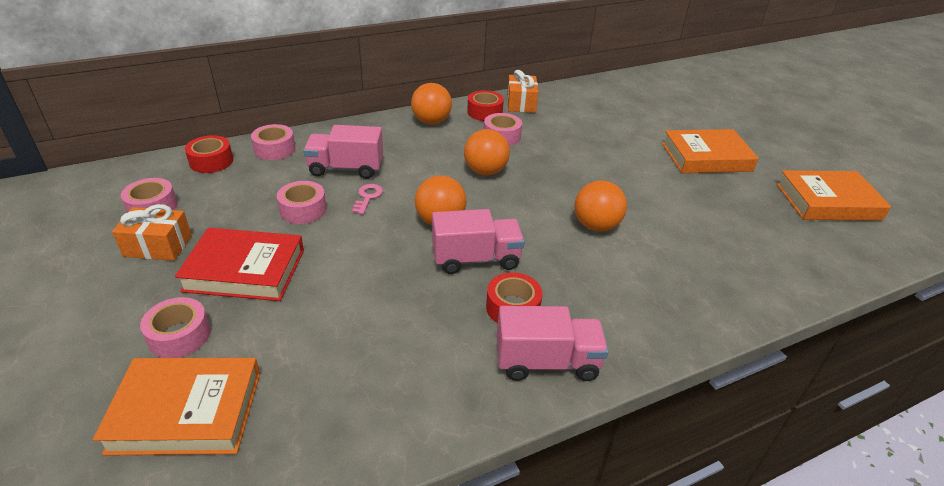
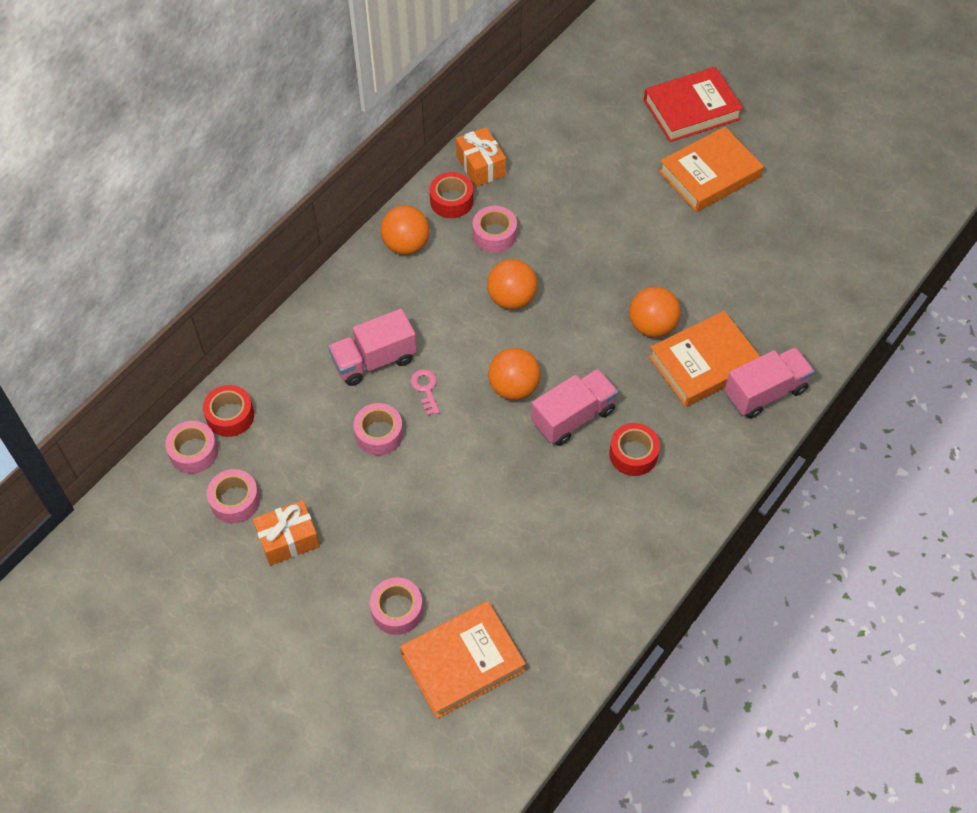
camera: 25 degrees left, 20 degrees up
(245, 270) = (389, 526): red book -> red book (691, 109)
(275, 149) = (278, 367): pink tape -> pink tape (194, 452)
(547, 362) = (686, 492): pink truck -> pink truck (765, 392)
(827, 202) = (838, 193): orange book -> orange book (704, 363)

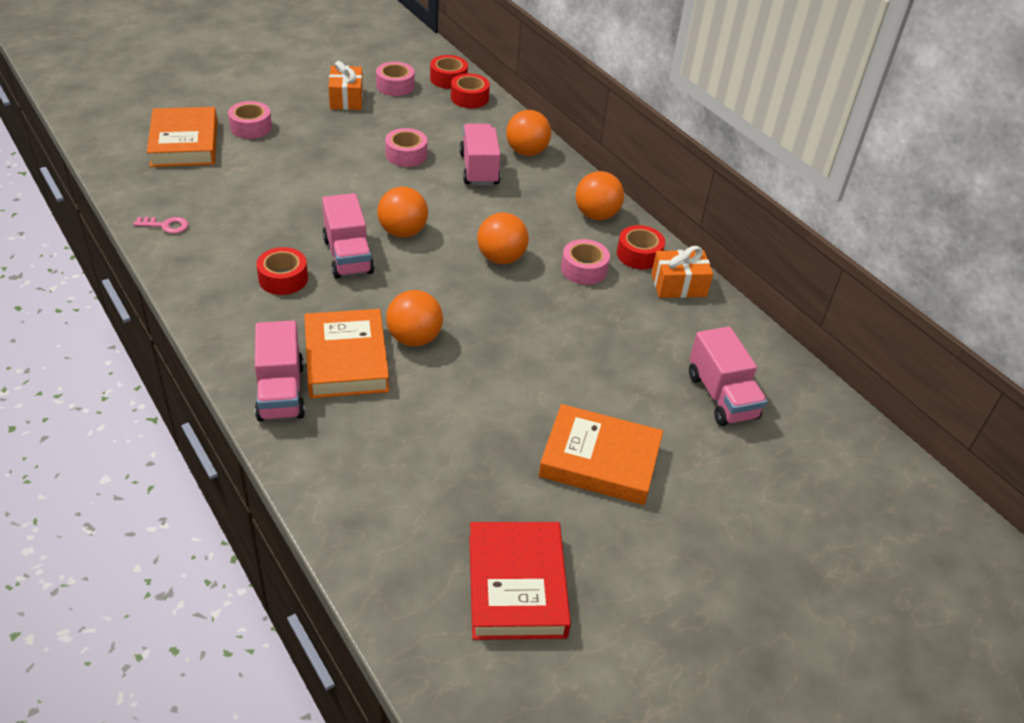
camera: 105 degrees right, 15 degrees down
(194, 452) = (448, 79): pink tape -> red tape
(321, 329) = (526, 152): none -> orange ball
(426, 389) = (433, 187): pink key -> pink key (166, 226)
(602, 118) = (721, 396): none -> pink truck
(691, 109) = (714, 483): red book -> red book (517, 585)
(709, 174) = (600, 461): orange book -> orange book turned 60 degrees counterclockwise

